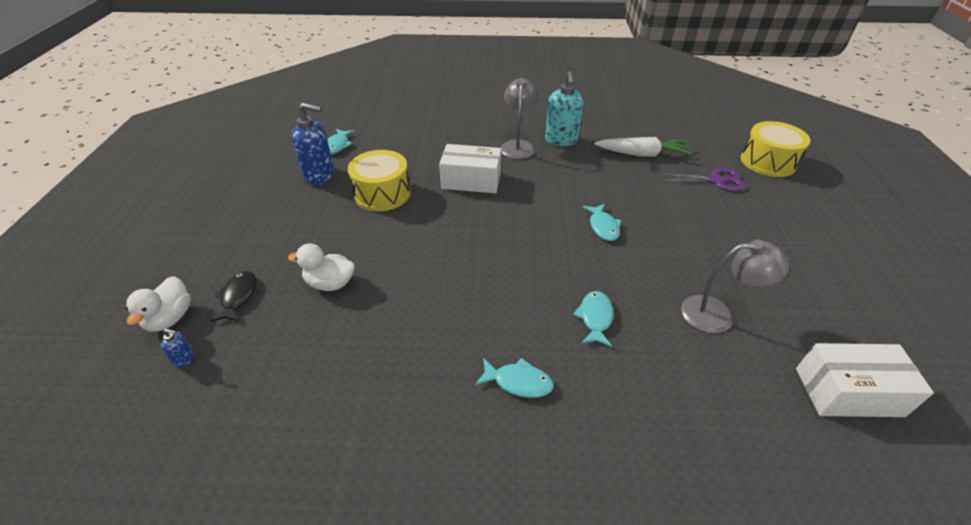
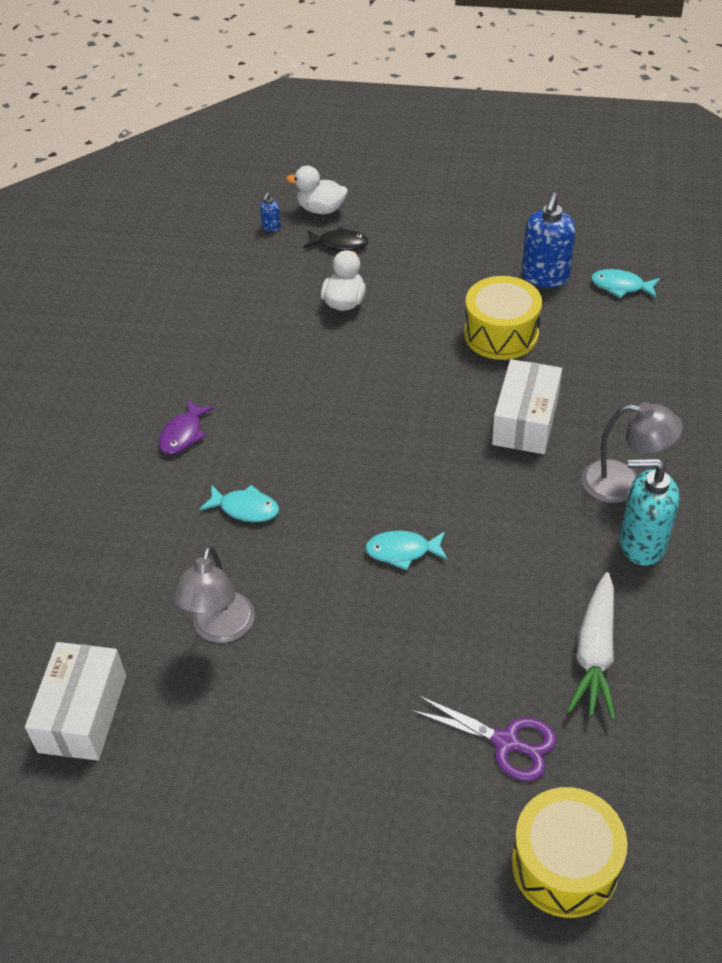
camera: 100 degrees right, 5 degrees up
(518, 382) = (183, 434): turquoise fish -> purple fish
(715, 180) = (506, 742): purple scissors -> purple scissors turned 75 degrees counterclockwise

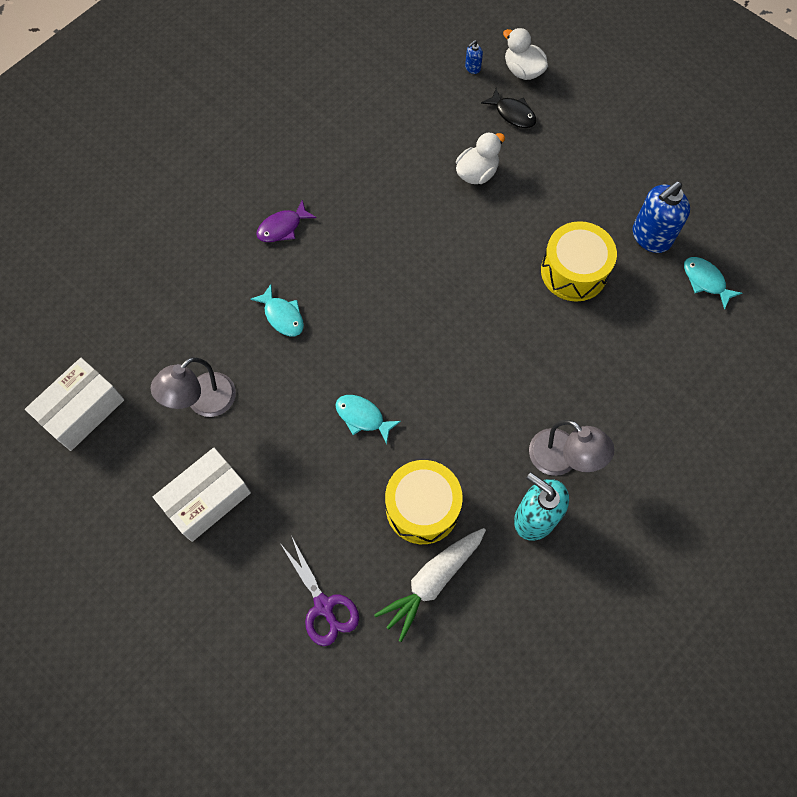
camera: 30 degrees right, 20 degrees up
(525, 421) = (532, 361): white box -> white box (207, 499)
(565, 864) = (296, 714): yellow drum -> yellow drum (422, 507)

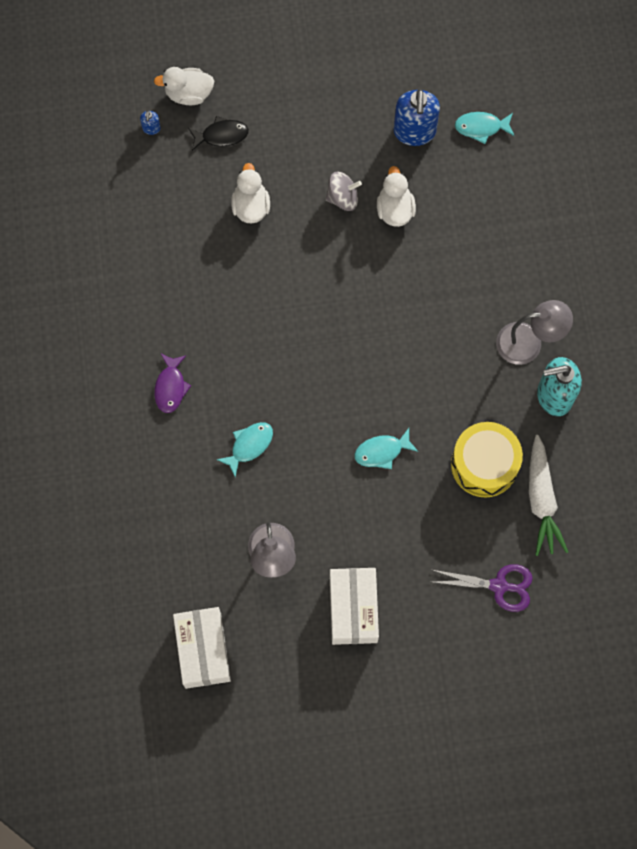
camera: 50 degrees left, 5 degrees up
(282, 316) = (249, 446): turquoise fish -> turquoise fish turned 45 degrees counterclockwise
(546, 228) = (343, 198): none -> grey spinning top
(574, 271) = (395, 209): yellow drum -> white duck

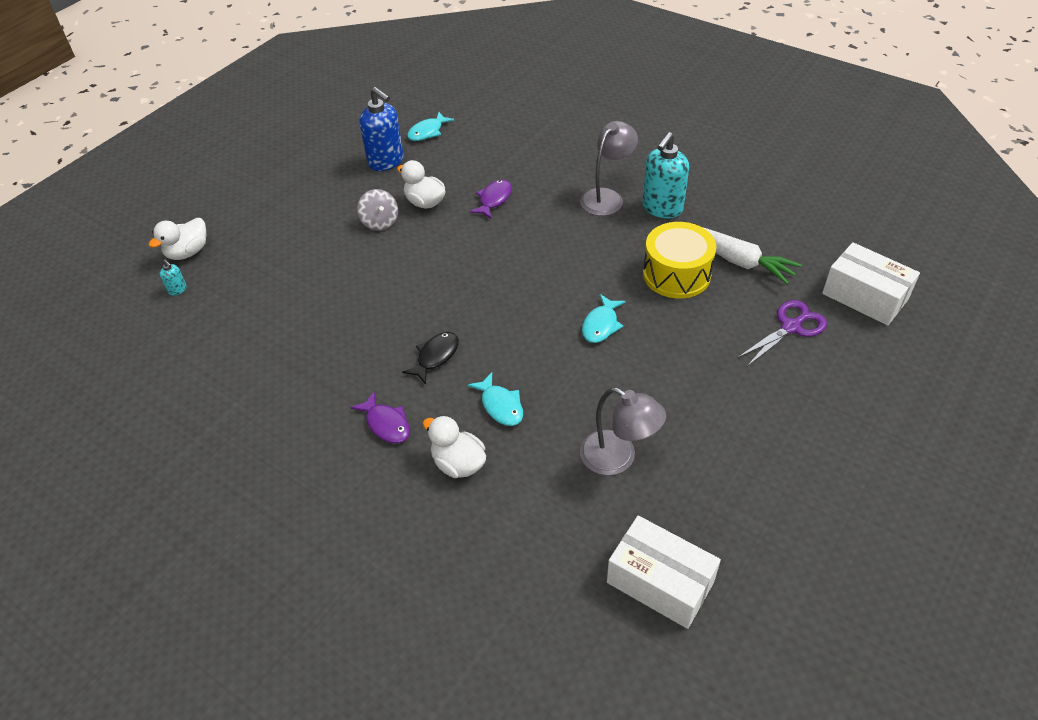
camera: 45 degrees left, 25 degrees down
(151, 128) = (178, 290): blue soap dispenser -> turquoise soap dispenser
(221, 135) = (243, 255): black fish -> black fish (435, 356)
(249, 446) = (500, 405): turquoise fish -> turquoise fish turned 150 degrees clockwise
(251, 206) = (315, 274): white duck -> white duck (458, 463)
(343, 198) = (380, 222): grey spinning top -> grey spinning top turned 120 degrees clockwise
(353, 609) = (725, 434): white box -> white box (864, 296)
(446, 258) = (494, 199): none -> purple fish

